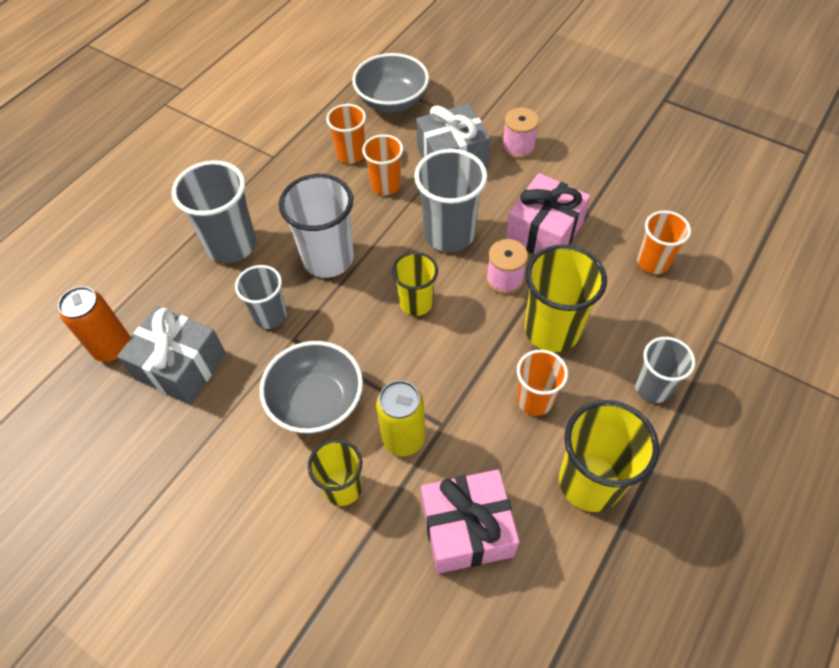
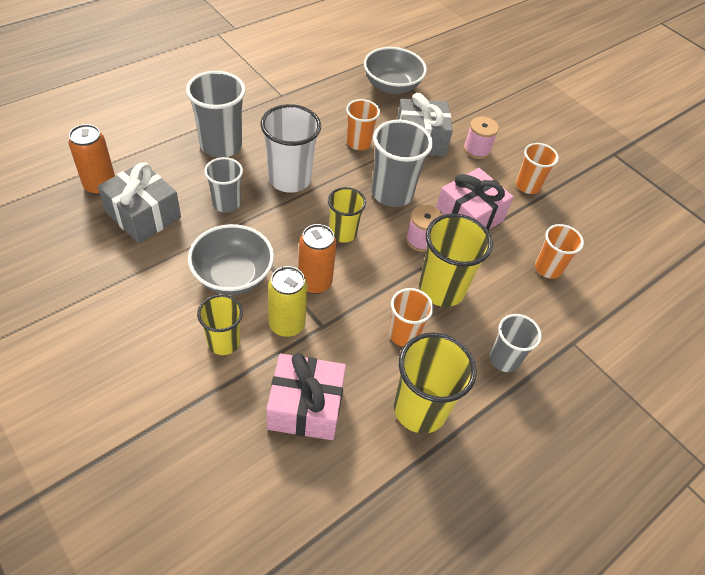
camera: 10 degrees right, 5 degrees down
(351, 154) = (342, 113): orange cup -> orange cup (527, 186)
(412, 376) = (314, 283): none -> orange can

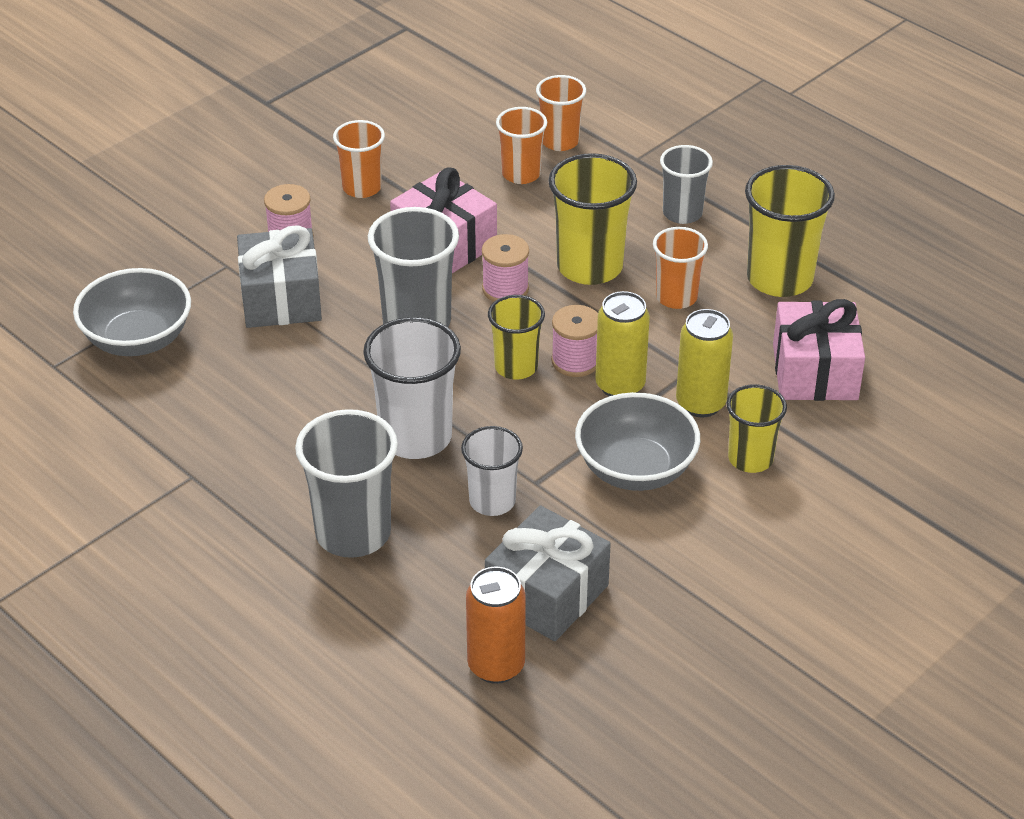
camera: 90 degrees left, 10 degrees down
(226, 203) = (492, 501): grey cup -> white cup
(314, 283) = (620, 385): orange can -> yellow can
(343, 263) = (575, 361): none -> pink spool
(358, 143) = (305, 367): orange cup -> orange cup (560, 141)

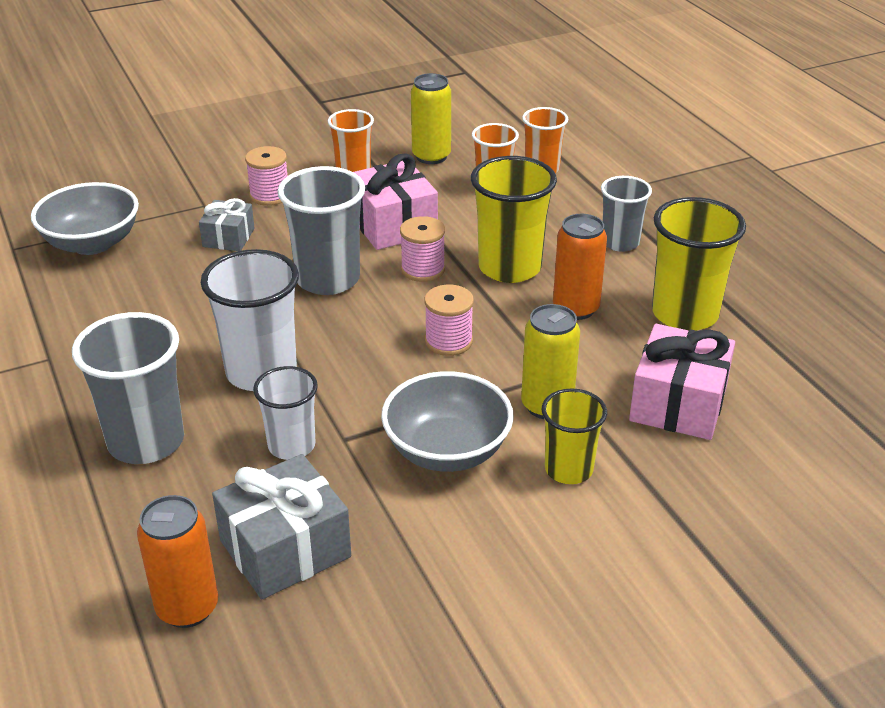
camera: 20 degrees right, 5 degrees down
(281, 299) = (228, 238): grey gift -> grey gift, size x0.59
(516, 367) = (391, 334): yellow cup -> none
(620, 385) = (477, 371): yellow can -> yellow can (431, 156)
(676, 297) = (575, 308): orange cup -> orange can

